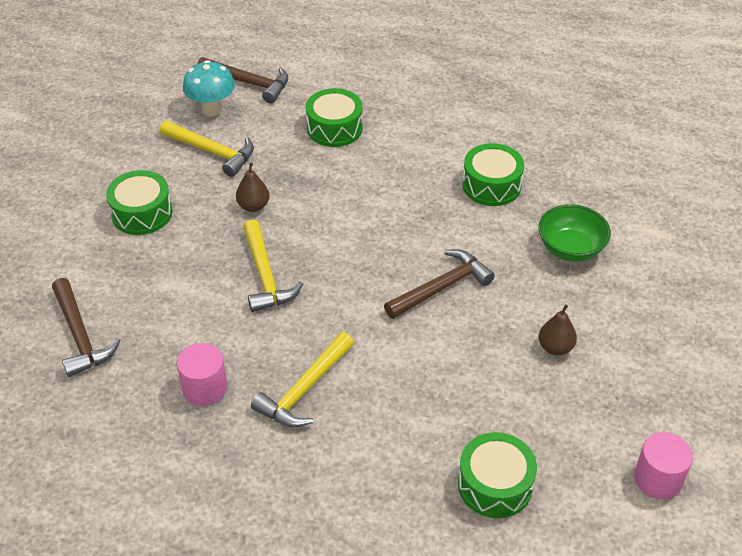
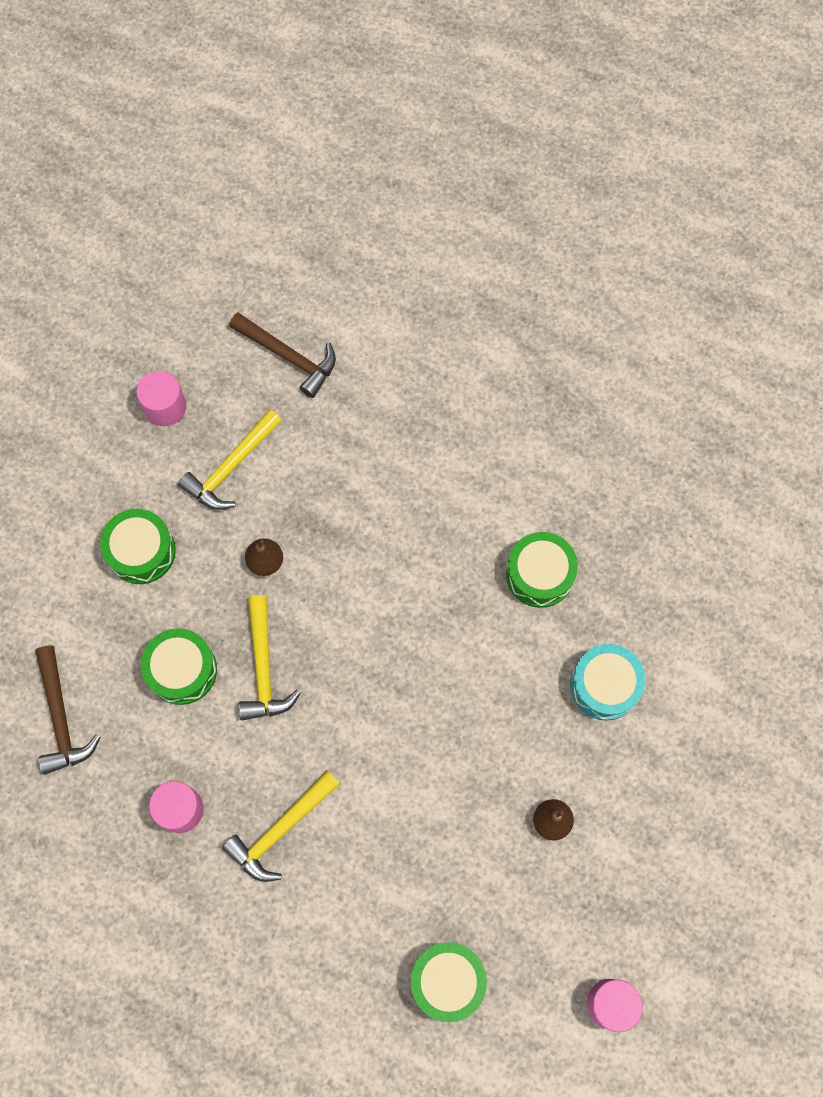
camera: 10 degrees right, 25 degrees up
(150, 123) = (165, 407): none -> pink cylinder
(212, 109) = (239, 396): turquoise mushroom -> none
(212, 152) = (231, 467): yellow hammer -> yellow hammer turned 90 degrees clockwise
(334, 128) = (377, 451): green drum -> green drum (182, 670)
(442, 287) = (450, 717): brown hammer -> none
(570, 248) = (604, 685): green bowl -> turquoise drum

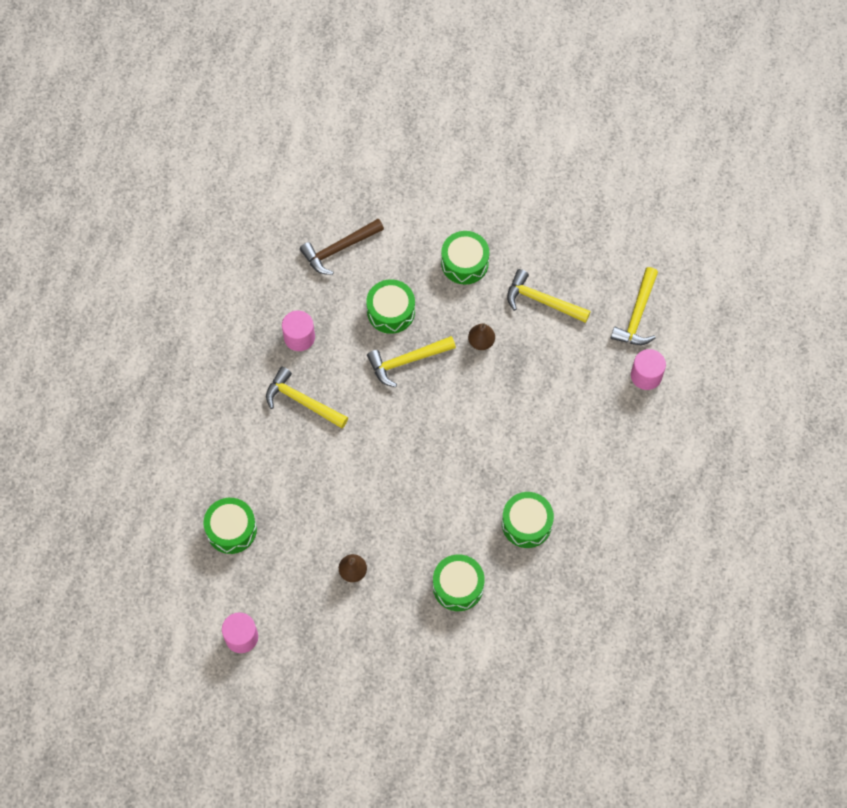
camera: 75 degrees right, 5 degrees down
(165, 407) = (572, 247): pink cylinder -> pink cylinder (646, 375)
(289, 357) = (637, 315): brown hammer -> yellow hammer
(604, 685) = (458, 586): turquoise drum -> green drum

